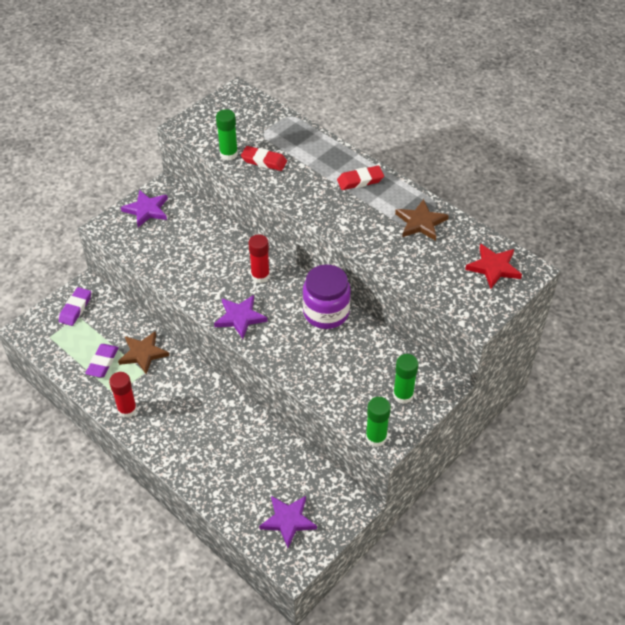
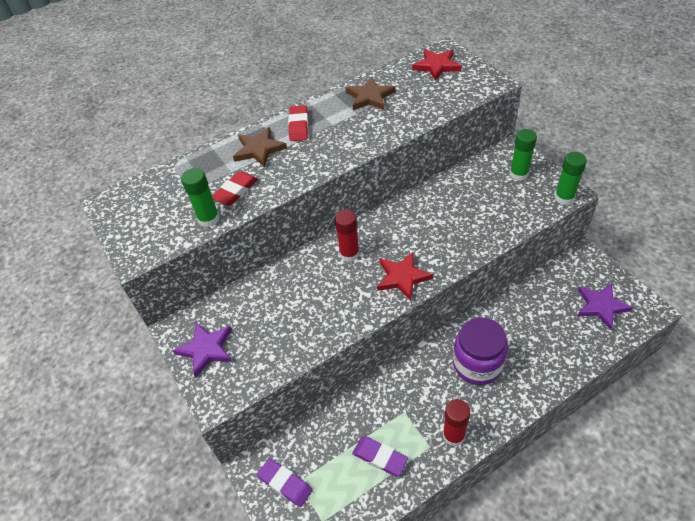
camera: 70 degrees left, 0 degrees up
(143, 353) = (377, 411): brown star -> brown star (259, 149)
(240, 317) = (402, 277): purple star -> red star
(326, 312) = (412, 210): purple jar -> purple jar (477, 364)

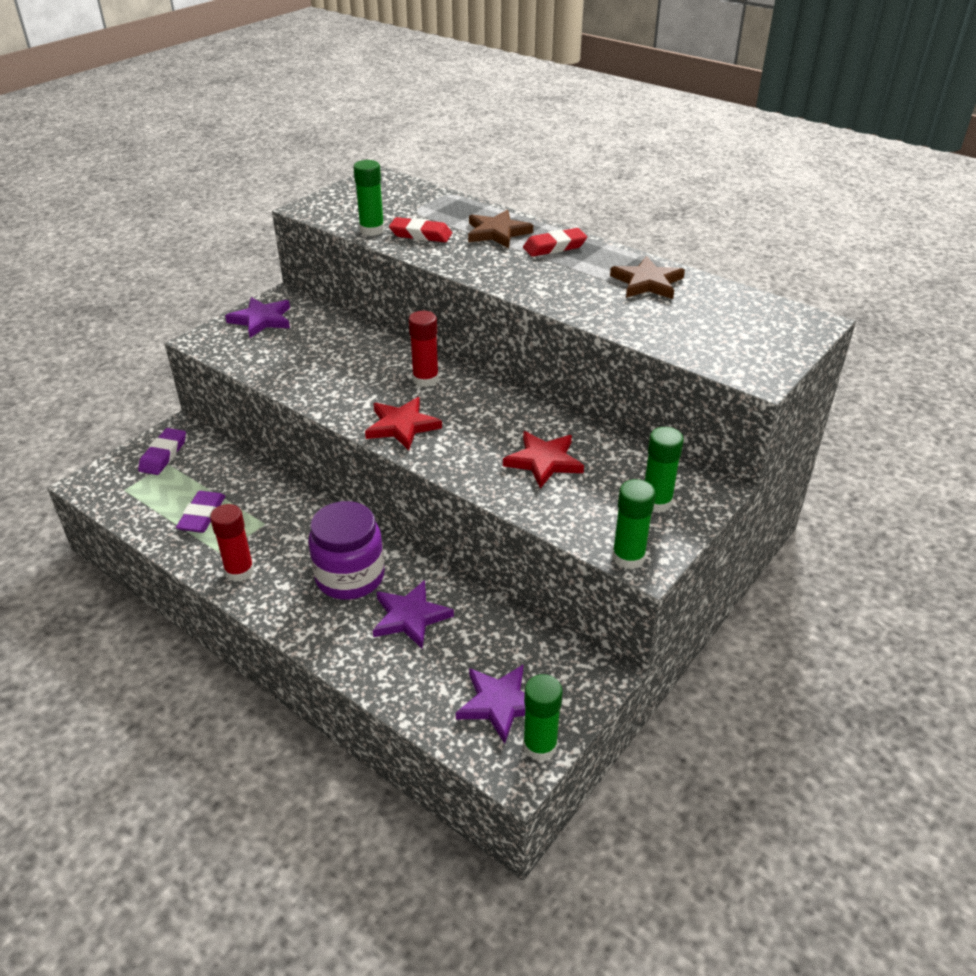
camera: 65 degrees right, 10 degrees down
(437, 66) = (762, 322): red star -> red star (544, 461)
(522, 336) = (410, 617): none -> purple star
(633, 295) = (540, 746): none -> green glue stick

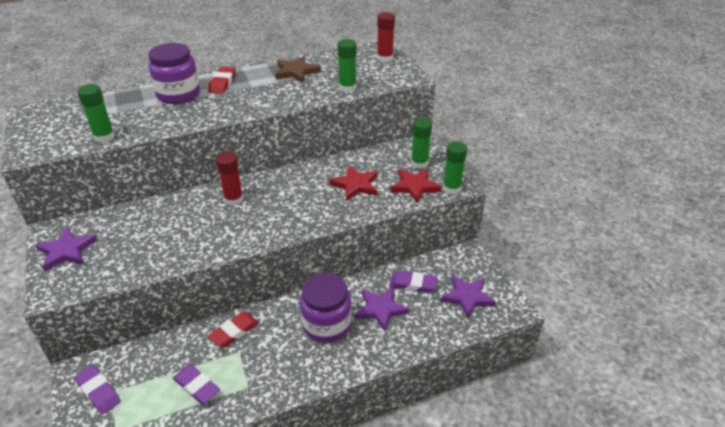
camera: 60 degrees left, 0 degrees up
(239, 571) = (275, 381): red glue stick -> red glue stick (385, 58)
(402, 426) = (271, 225): red star -> red star (415, 186)
(420, 235) = (139, 121): red eraser -> red eraser (234, 332)
(481, 632) = (413, 284): none -> purple eraser
(497, 232) = (178, 94): brown star -> purple jar
(540, 746) = (503, 293): green glue stick -> green glue stick (347, 87)

